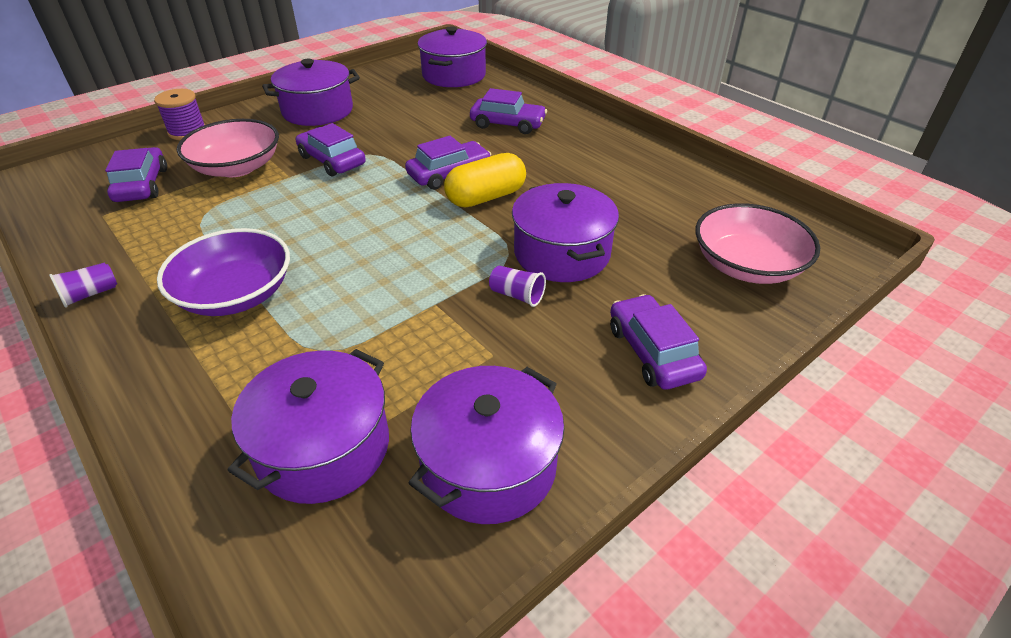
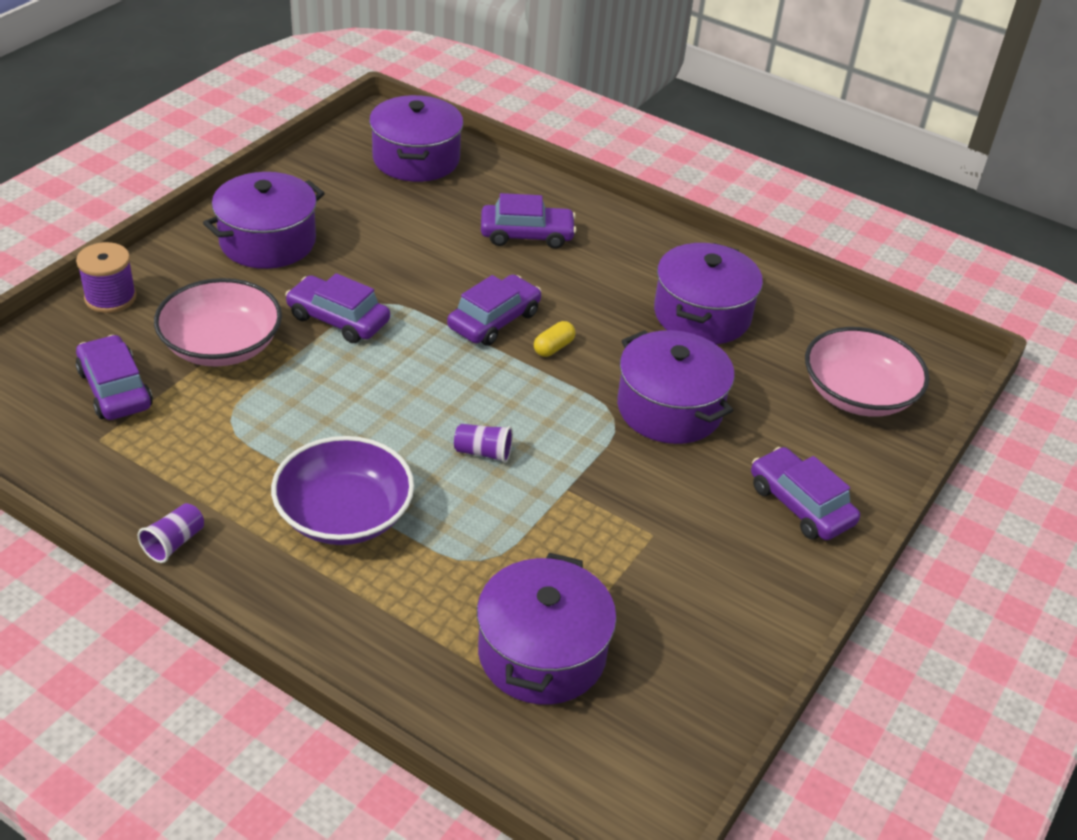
camera: 20 degrees left, 0 degrees up
(486, 197) = (553, 347): yellow capsule -> yellow capsule, size x0.49
(488, 465) = (699, 638): purple pot -> purple pot (702, 315)
(517, 295) = (646, 466): purple cup -> purple cup (483, 452)

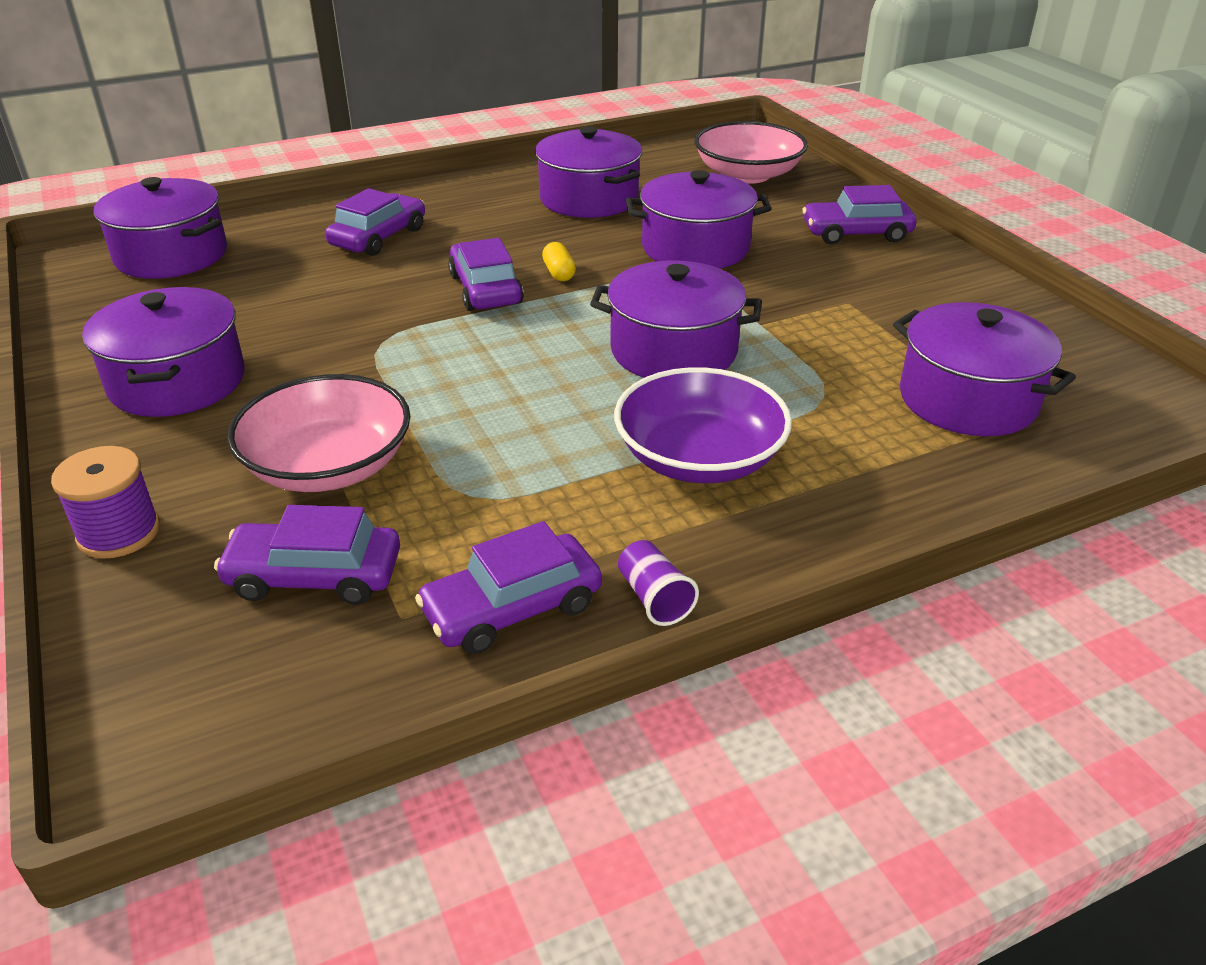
camera: 55 degrees left, 5 degrees down
(338, 319) = (377, 374): purple car -> purple car (512, 608)
(483, 452) = (673, 351): purple cup -> purple pot

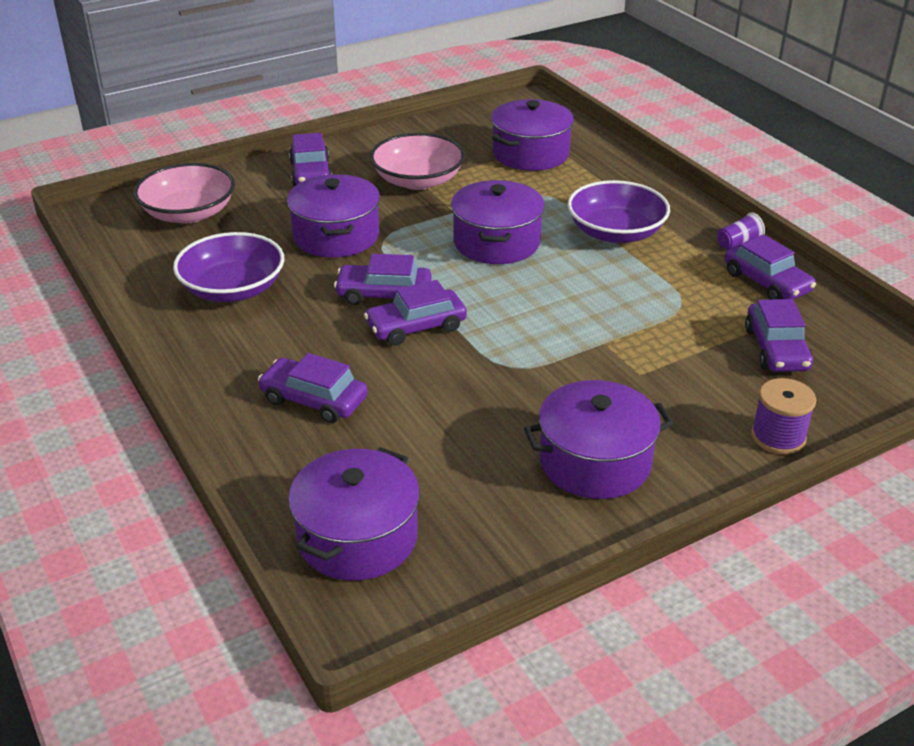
camera: 95 degrees left, 0 degrees up
(328, 466) = (674, 363): pink bowl -> pink bowl (418, 180)
(559, 273) = (384, 294): yellow capsule -> purple car
(589, 199) = (233, 289): purple pot -> purple bowl

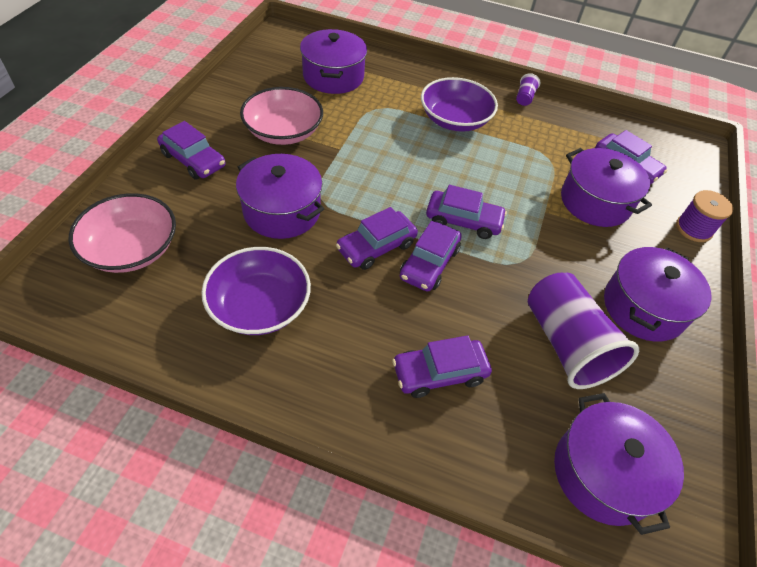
camera: 45 degrees left, 15 degrees up
(462, 443) = (566, 344): none -> purple cup
(496, 242) = (396, 162): purple pot -> purple pot (595, 202)
(767, 282) = (569, 120): purple car -> purple car (463, 220)

